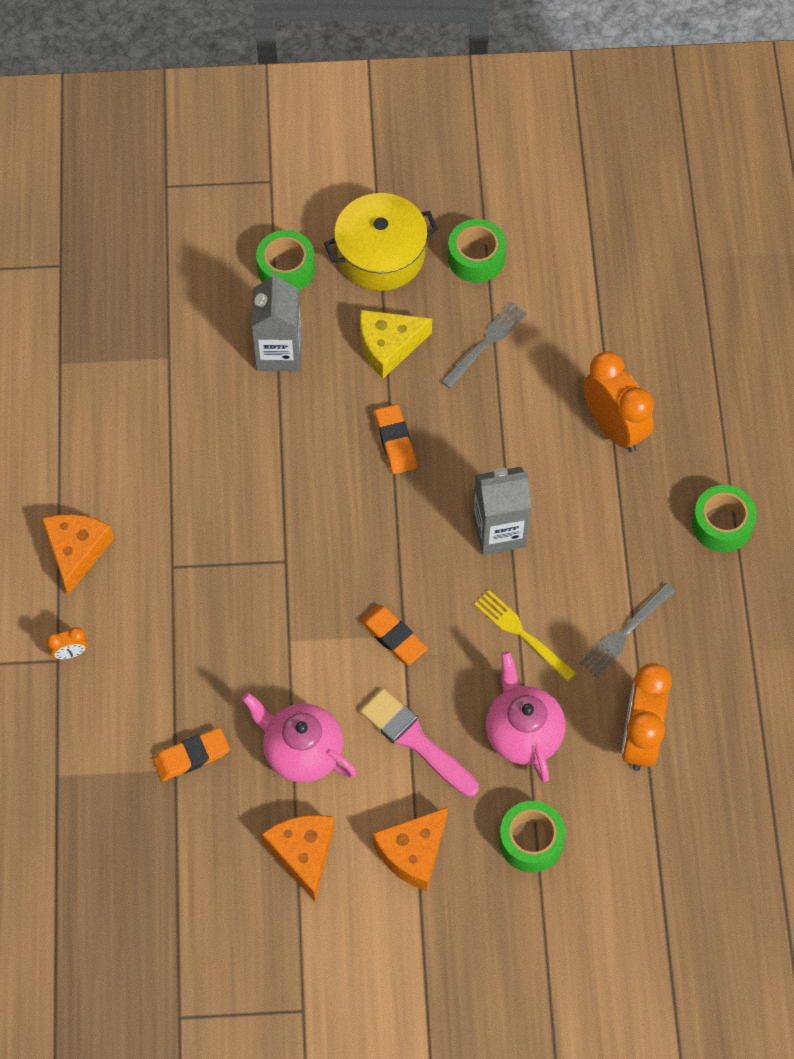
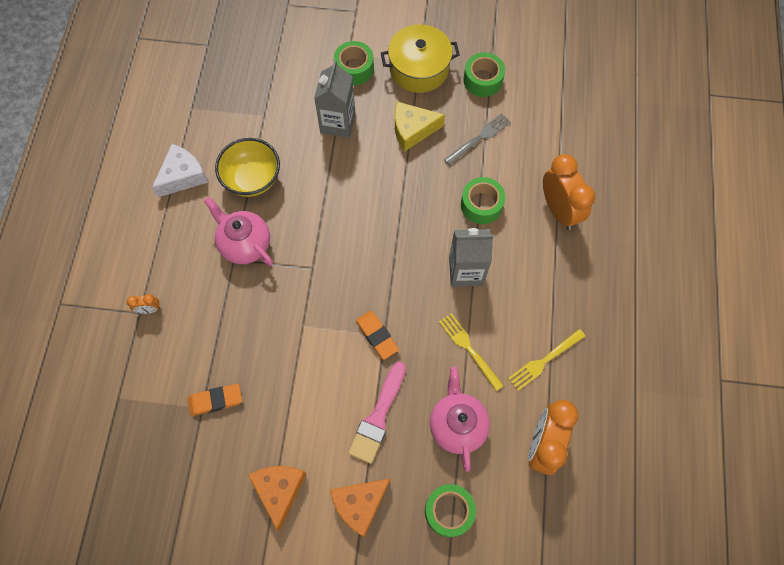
camera: 10 degrees right, 5 degrees up
(72, 463) = (183, 176): none -> white cheese
(76, 551) = (171, 238): orange cheese -> none
(173, 451) = (252, 179): none -> yellow bowl
(301, 751) = (294, 410): pink teapot -> pink teapot (245, 244)
(395, 442) = (404, 196): orange eraser -> none
(415, 740) = (378, 417): pink brush -> pink brush turned 120 degrees counterclockwise
(625, 632) = (544, 361): grey fork -> yellow fork
(722, 524) = (626, 292): green tape -> green tape (481, 205)

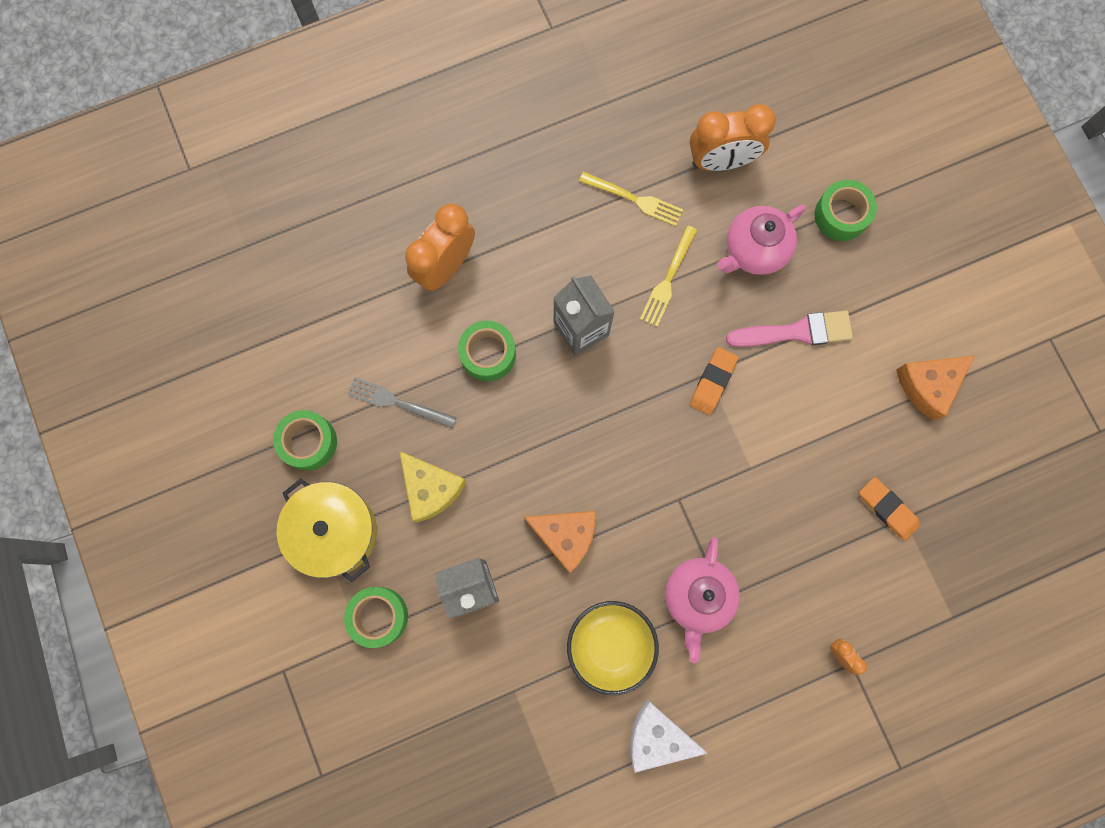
camera: 120 degrees left, 10 degrees up
(359, 504) = (890, 301): orange cheese -> orange cheese (565, 536)

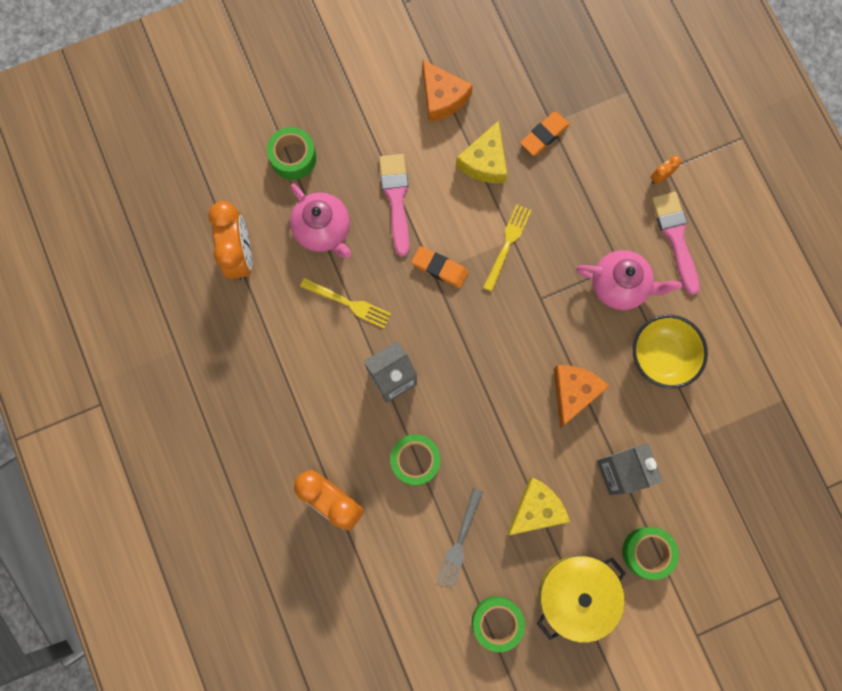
camera: 90 degrees left, 0 degrees up
(635, 199) = (273, 330): yellow fork -> yellow fork (507, 244)
(657, 737) = (731, 320): white cheese -> none
(761, 670) = (675, 237): none -> pink brush
(848, 436) = (484, 162): none -> yellow cheese

